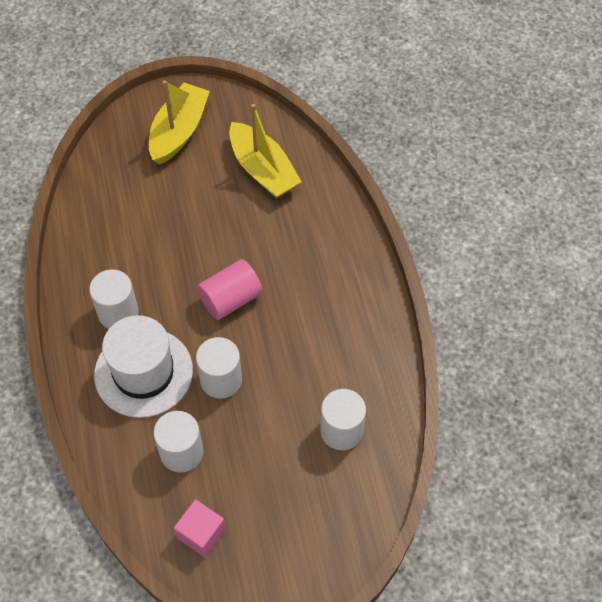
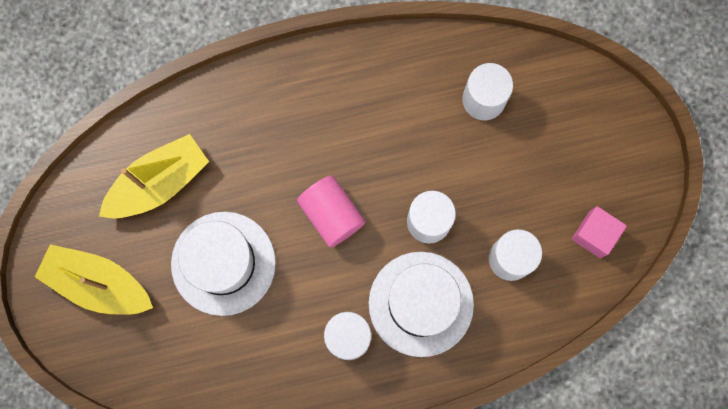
camera: 90 degrees left, 20 degrees up
(191, 217) = (223, 263): none -> white hat

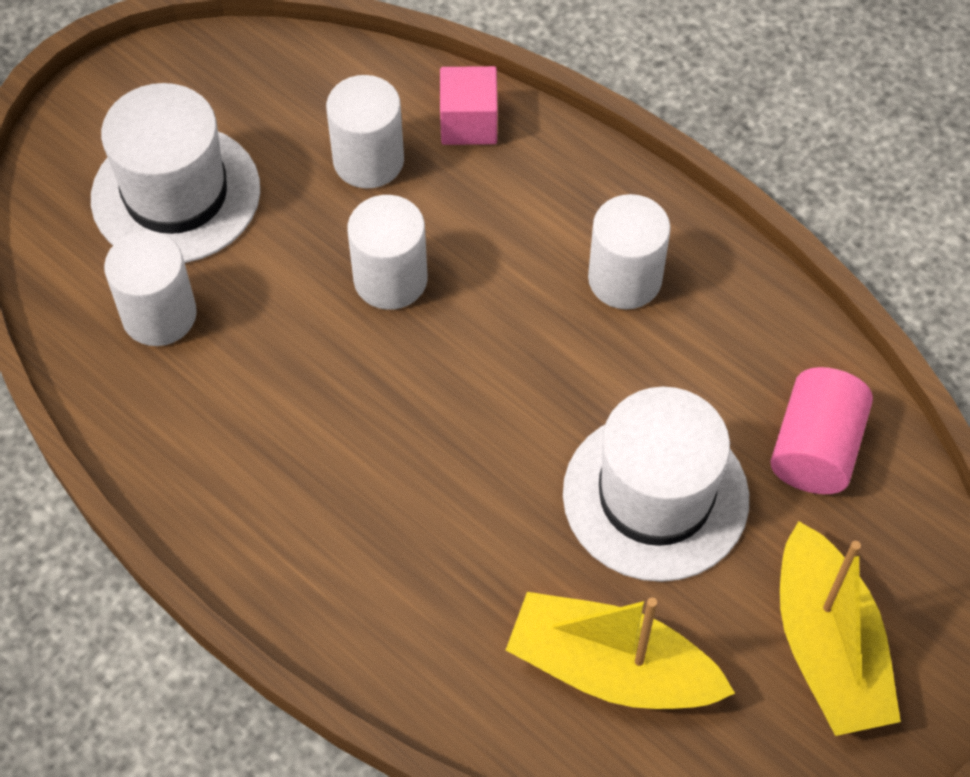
camera: 125 degrees left, 20 degrees down
(331, 214) = (473, 402): pink cylinder -> pink cylinder (815, 449)
(421, 304) = (510, 224): white hat -> white hat (176, 194)
(594, 234) = (264, 90): pink cube -> pink cube (468, 123)

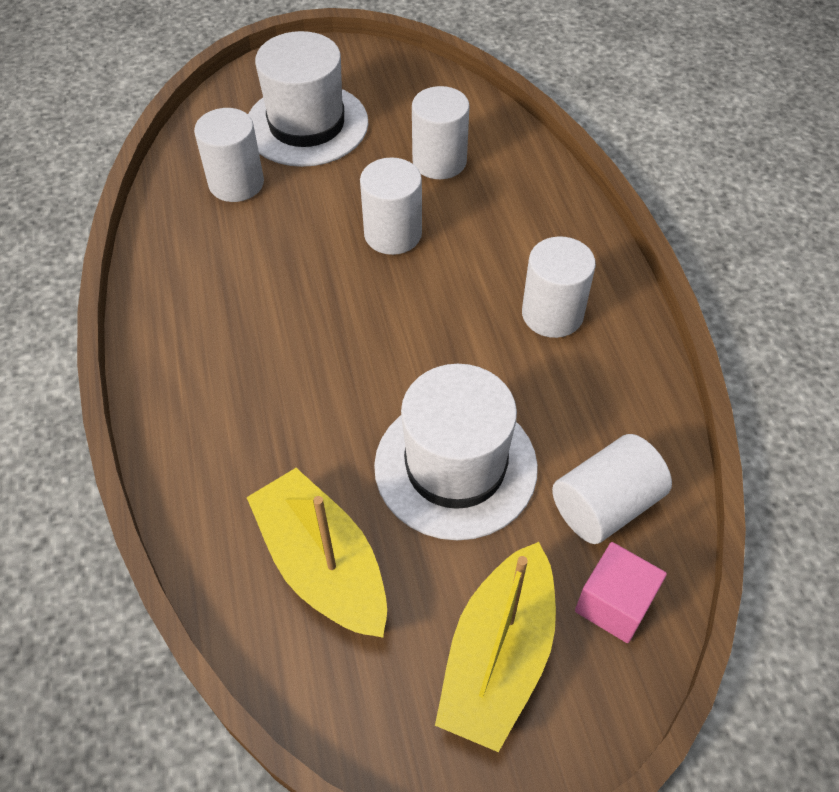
camera: 35 degrees right, 5 degrees down
(468, 123) = (523, 170): pink cube -> pink cube (614, 604)
(815, 449) = (605, 505): pink cylinder -> white cylinder

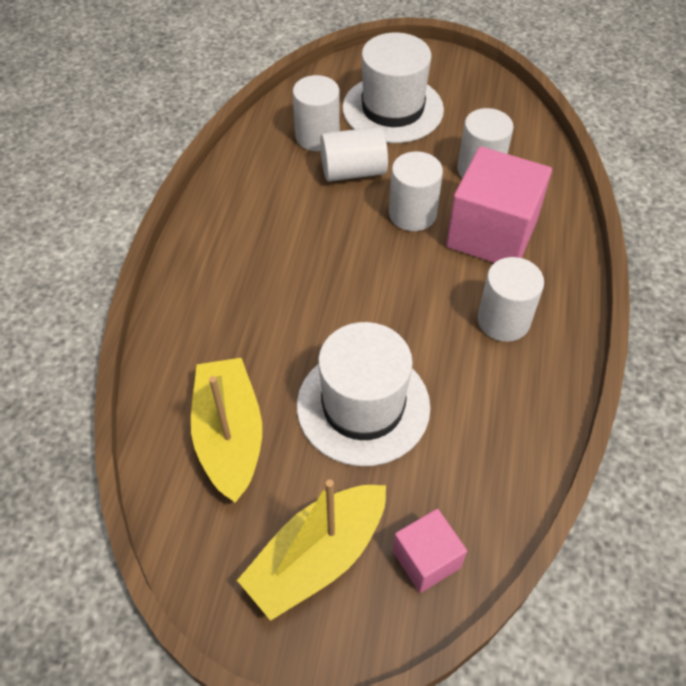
camera: 25 degrees right, 0 degrees up
(489, 226) = (491, 233): none -> pink cube
(605, 505) = (462, 483): white cylinder -> white cylinder (353, 171)

